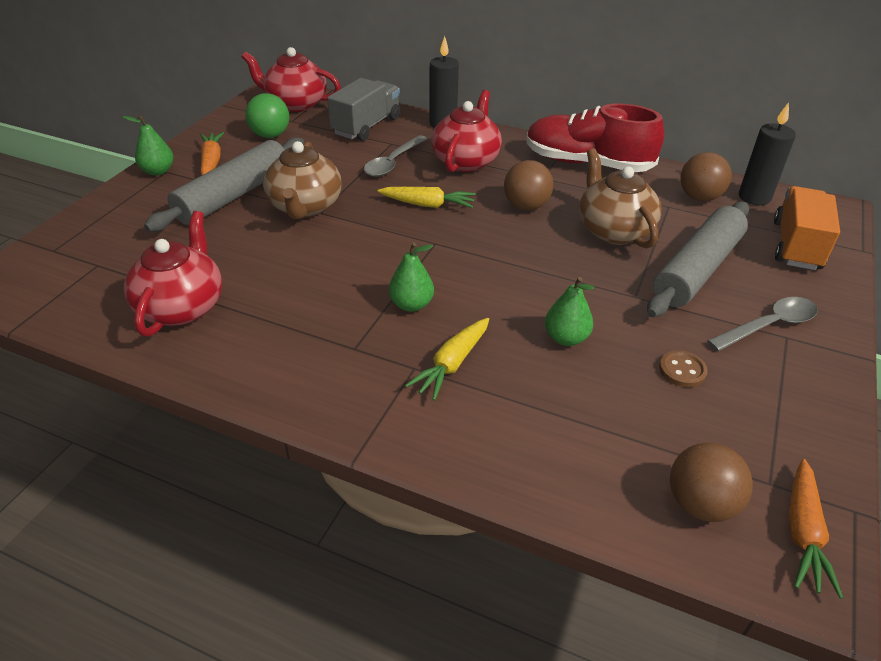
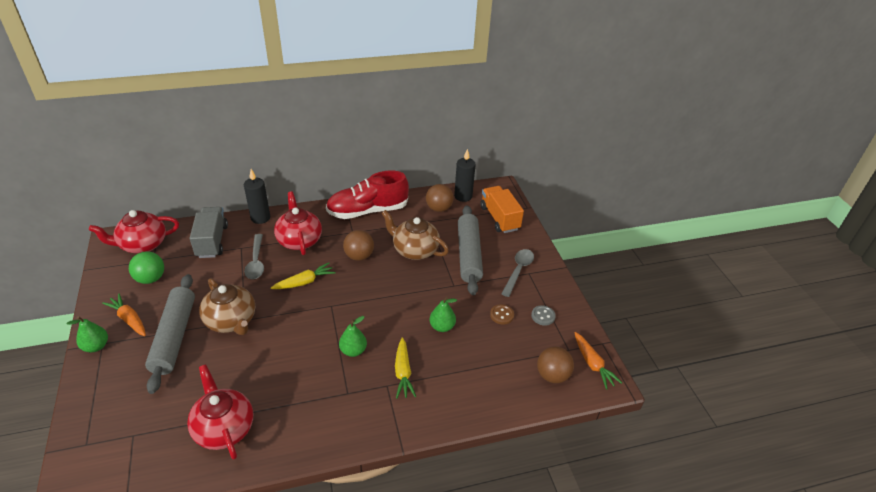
camera: 40 degrees left, 0 degrees up
(760, 408) = (543, 316): none -> grey button

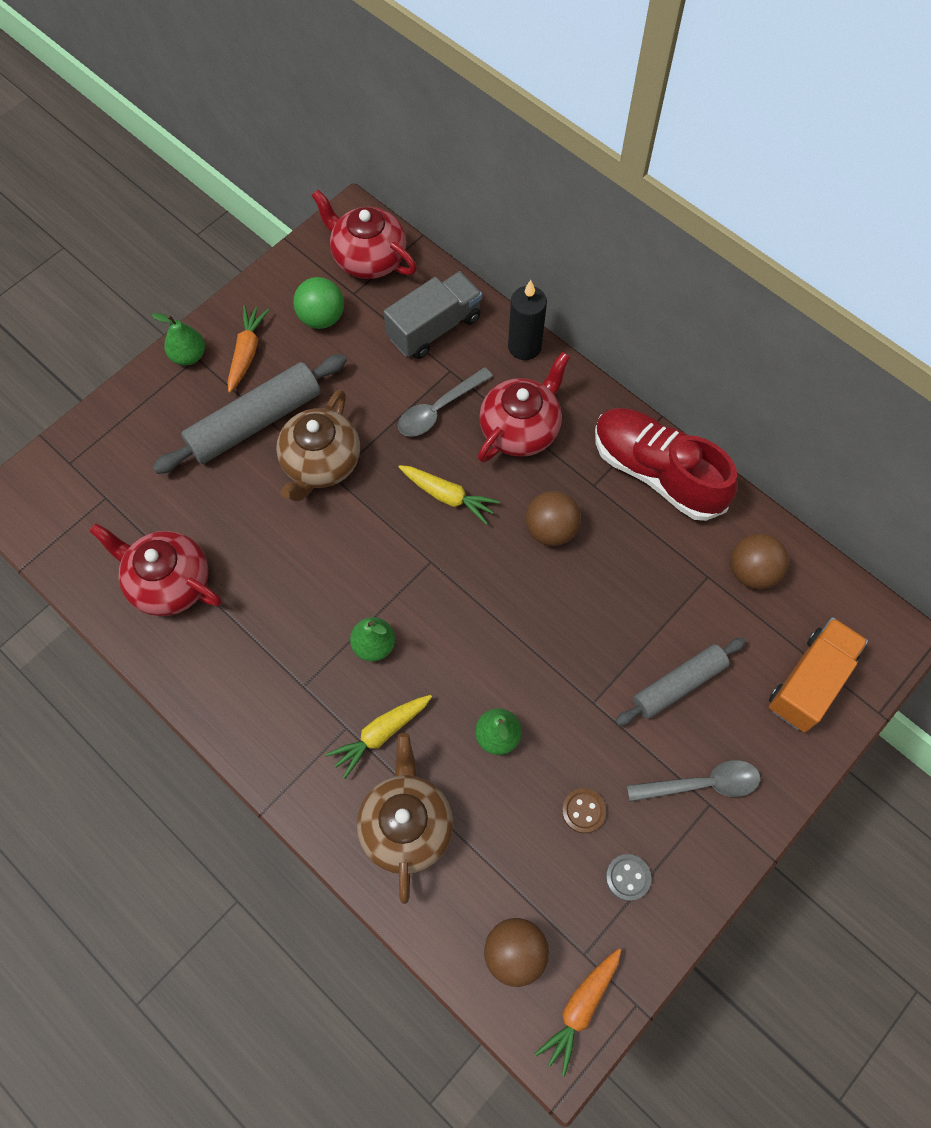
camera: 60 degrees right, 25 degrees up
(224, 428) = (169, 582): red teapot -> red teapot turned 90 degrees counterclockwise
(414, 250) = (625, 597): brown teapot -> brown teapot (406, 825)
(463, 196) = (816, 590): black candle -> none
(469, 255) = (678, 685): grey rolling pin -> grey rolling pin, size x0.65

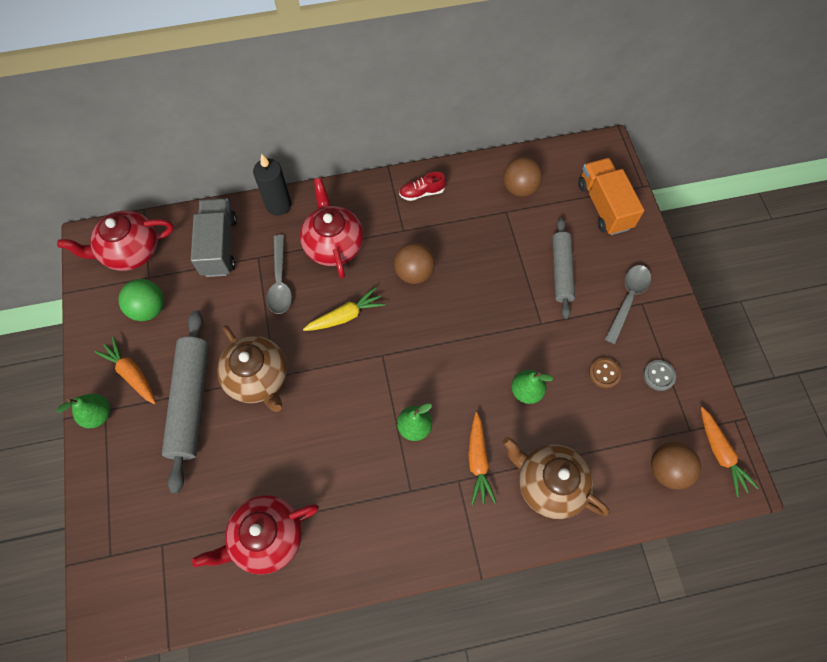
camera: 55 degrees left, 0 degrees up
(380, 734) = (478, 461): yellow carrot -> orange carrot
(657, 473) = (422, 192): red shoe -> red shoe, size x0.42

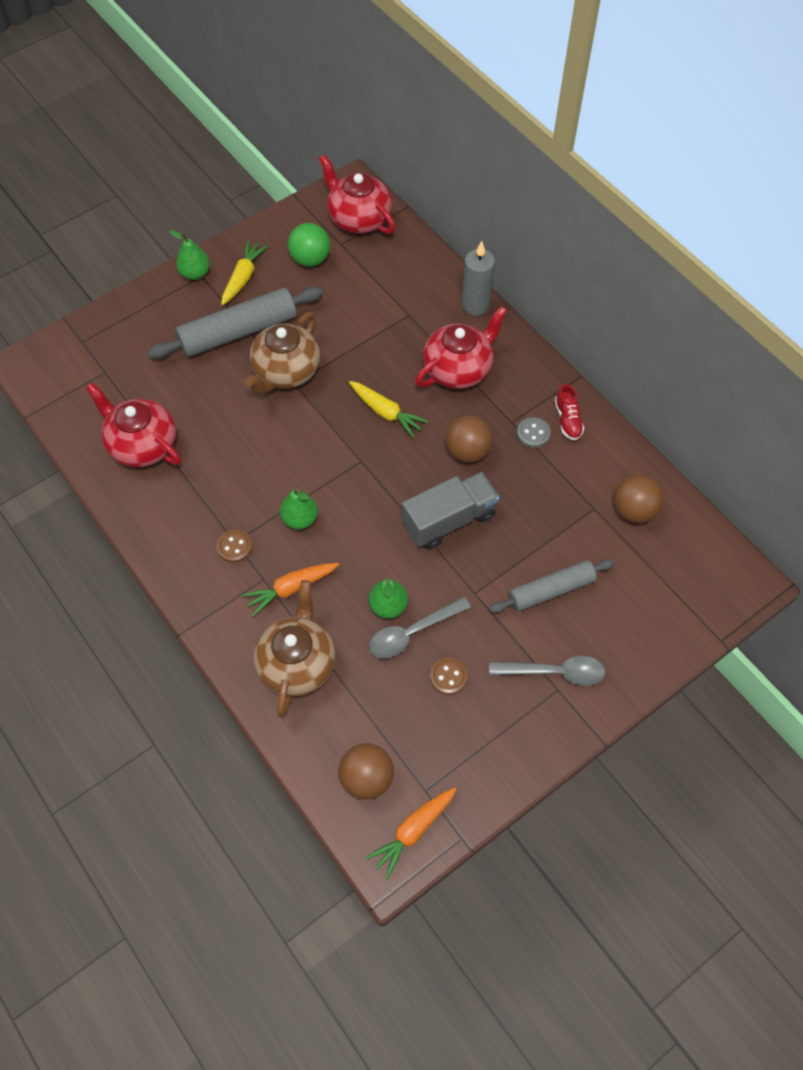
camera: 65 degrees right, 5 degrees down
(131, 373) = (243, 277): orange carrot -> yellow carrot
(219, 246) = (402, 280): grey truck -> grey truck (449, 520)
(278, 205) = (475, 305): black candle -> grey candle
(280, 282) = (392, 344): grey spoon -> grey spoon (412, 633)
(416, 493) = (234, 546): none -> brown button
(422, 192) = (568, 420): red shoe -> red shoe turned 150 degrees counterclockwise
(604, 206) = (665, 606): orange truck -> none
(658, 376) = (475, 735): grey button -> grey button (533, 433)

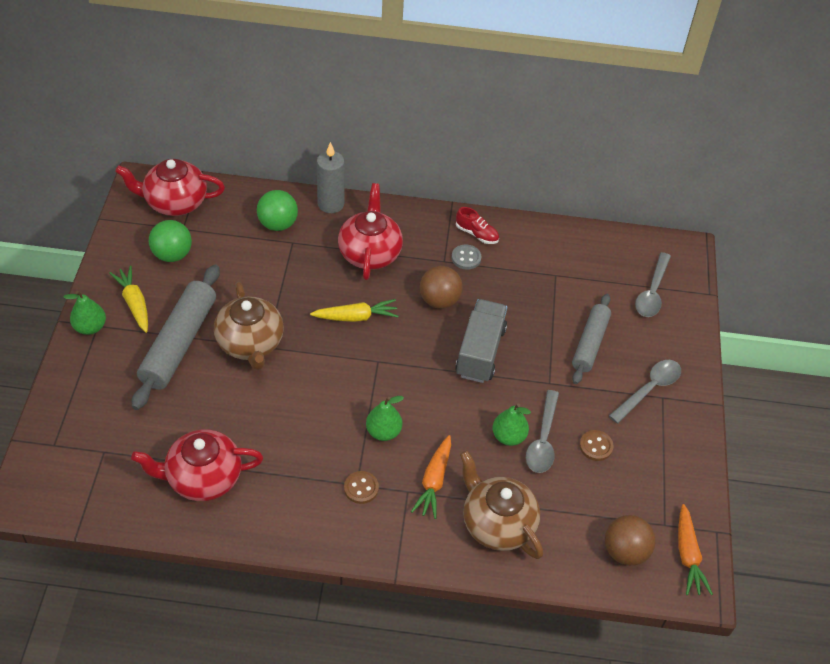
camera: 50 degrees left, 10 degrees down
(414, 291) = (278, 224): none -> green ball
(633, 510) = (578, 258): brown ball -> none
(665, 594) = (652, 292): none -> grey spoon

